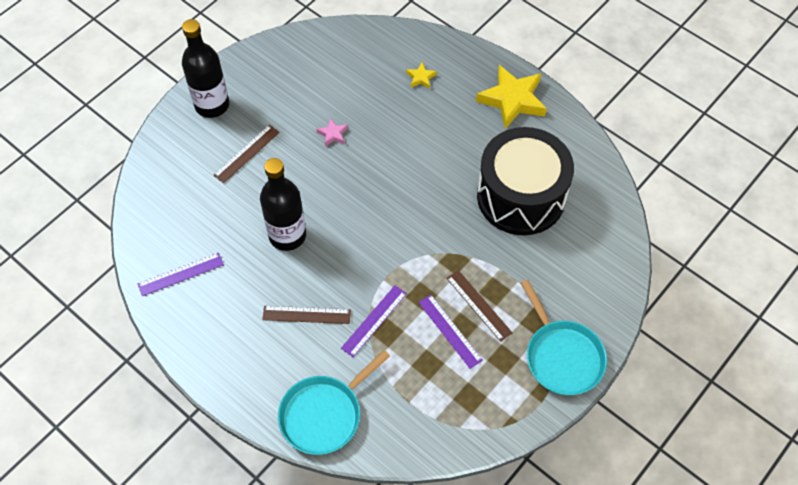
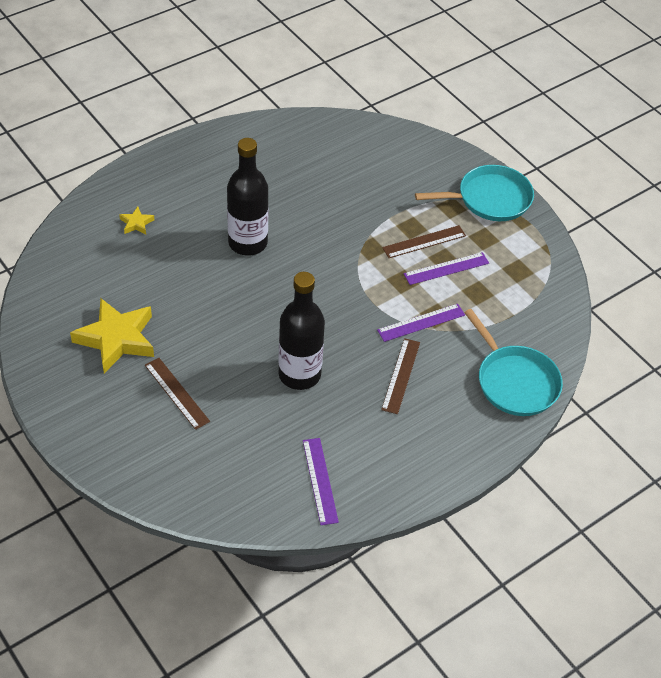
camera: 80 degrees left, 10 degrees down
(212, 105) = (91, 415): black bottle -> black bottle (248, 243)
(333, 134) = (181, 311): pink star -> none
(374, 320) = (421, 322): purple ruler -> purple ruler turned 75 degrees counterclockwise
(512, 100) = (196, 161): yellow star -> yellow star (116, 339)
(521, 196) = (313, 184): black drum -> none

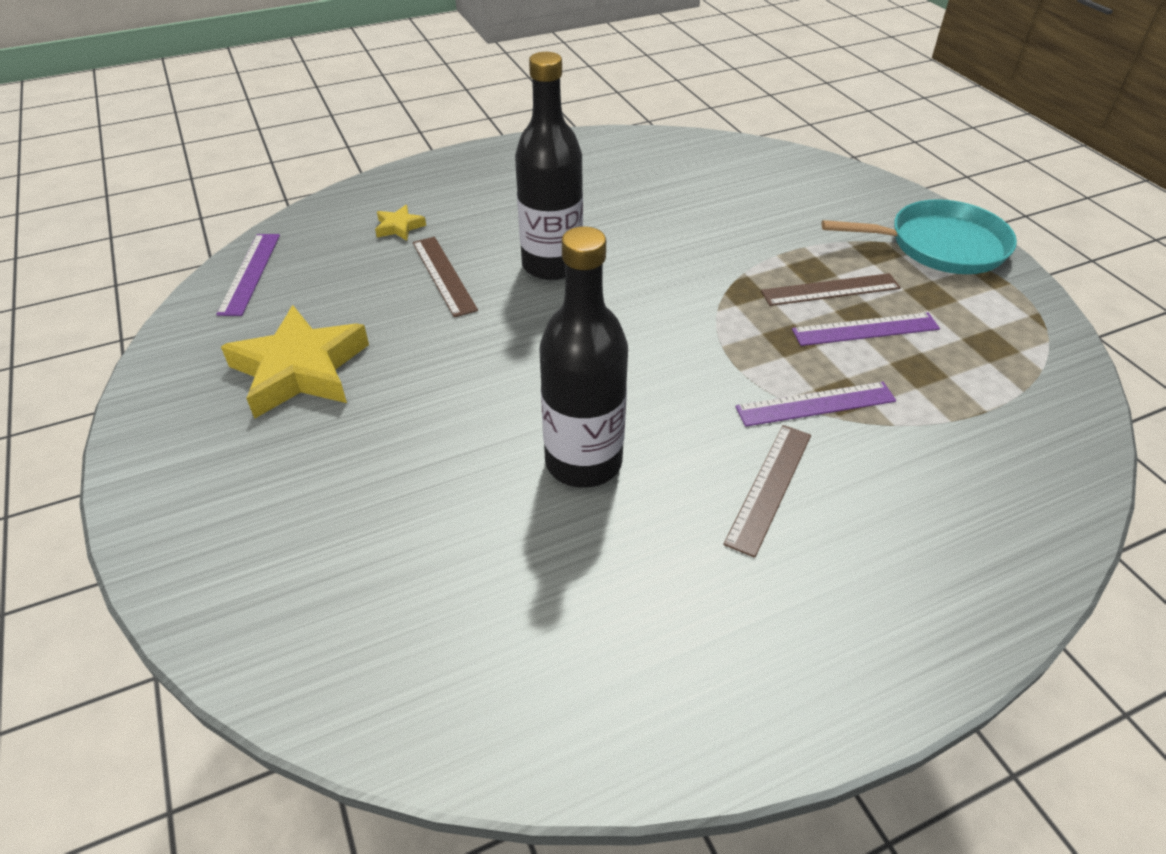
camera: 15 degrees right, 5 degrees down
(176, 393) = (360, 465): brown ruler -> brown ruler (444, 275)
(320, 480) = (574, 672): purple ruler -> purple ruler (250, 273)
(515, 382) = (994, 527): turquoise pan -> none

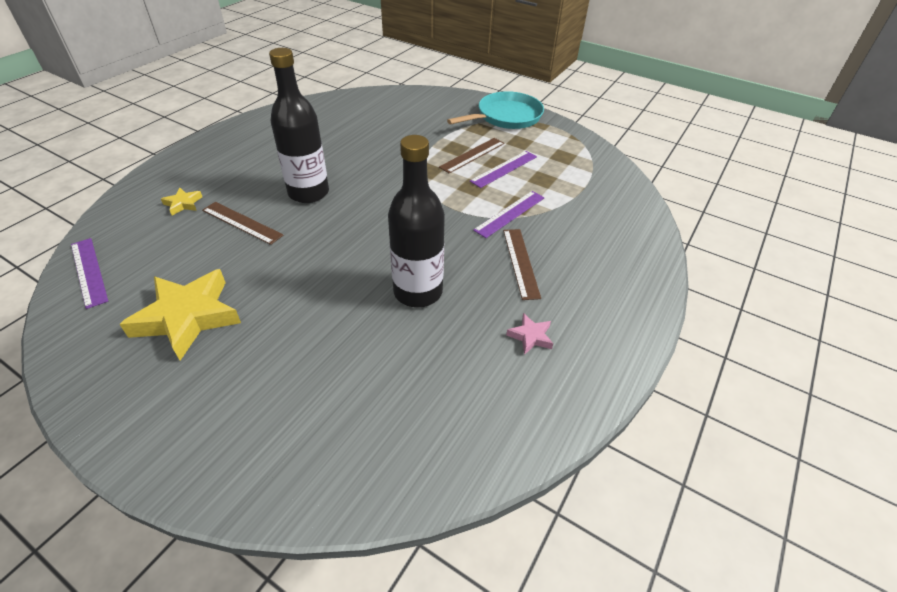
camera: 35 degrees left, 0 degrees up
(691, 606) = (530, 336): none -> pink star

